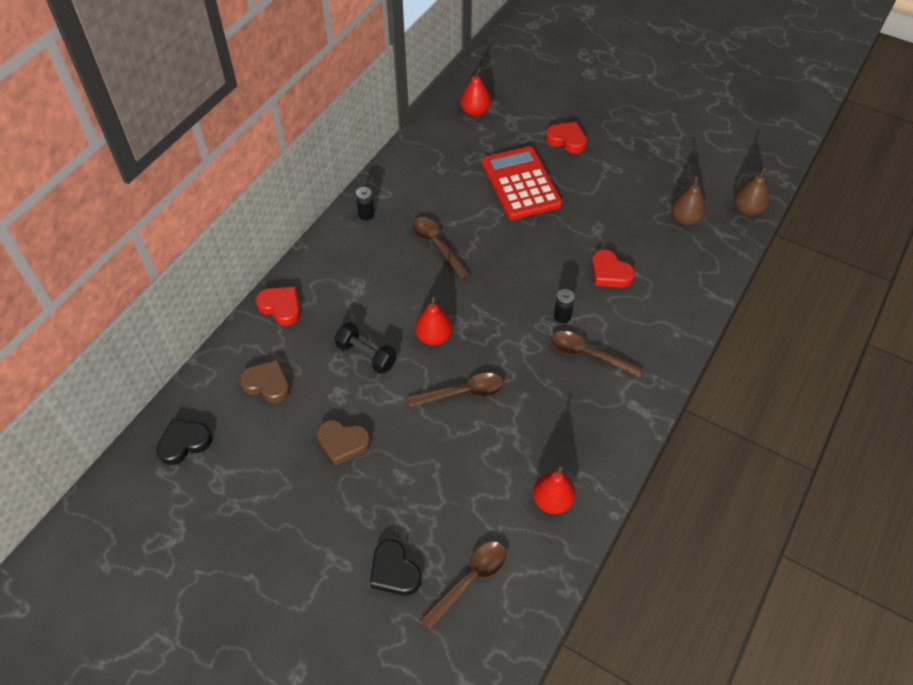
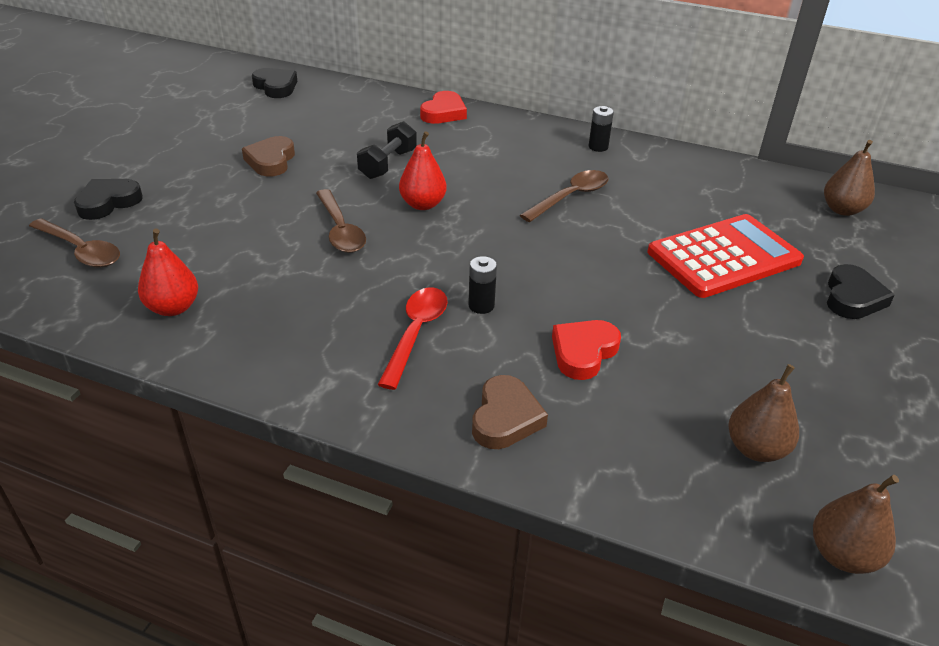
camera: 80 degrees right, 15 degrees down
(267, 384) = (344, 116): brown heart -> brown heart (505, 418)
(475, 111) = (842, 210): red pear -> brown pear
(566, 140) = (852, 298): red heart -> black heart
(588, 354) = (416, 333): brown spoon -> red spoon

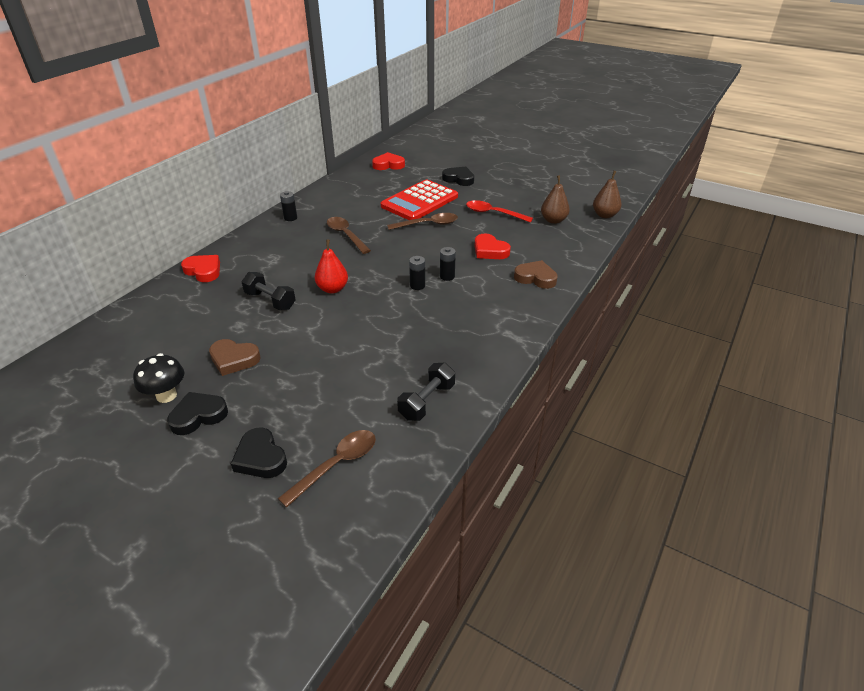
camera: 80 degrees left, 0 degrees up
(173, 308) = (427, 401): red pear -> black dumbbell
(215, 136) = (166, 395): none -> black mushroom
(276, 87) = (85, 359): black heart -> black heart (198, 416)
(340, 230) = (352, 325): brown spoon -> brown spoon (428, 224)
(416, 333) = (468, 300): red spoon -> red spoon (493, 213)
(447, 277) = (417, 286): none -> black battery
(723, 257) = (420, 201): red calculator -> red calculator turned 120 degrees counterclockwise
(842, 210) = (388, 165): brown pear -> red heart

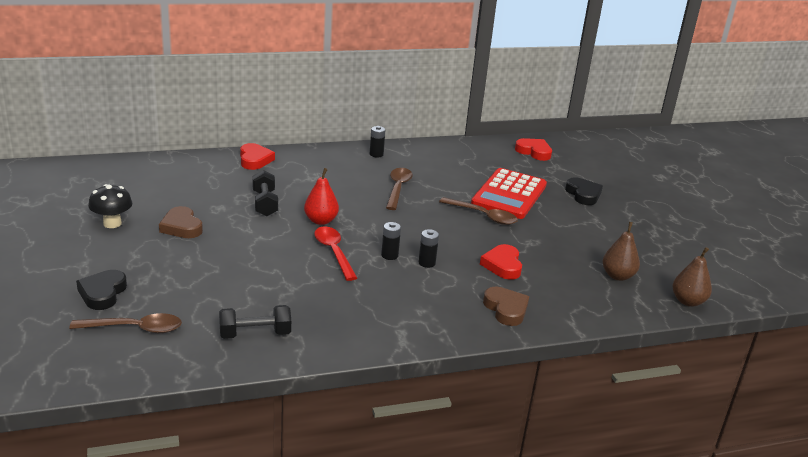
camera: 40 degrees right, 10 degrees down
(198, 416) = (109, 246): black heart -> none
(420, 201) = (509, 194): red calculator -> red calculator turned 60 degrees counterclockwise
(493, 213) = (564, 239): red spoon -> red spoon (334, 252)

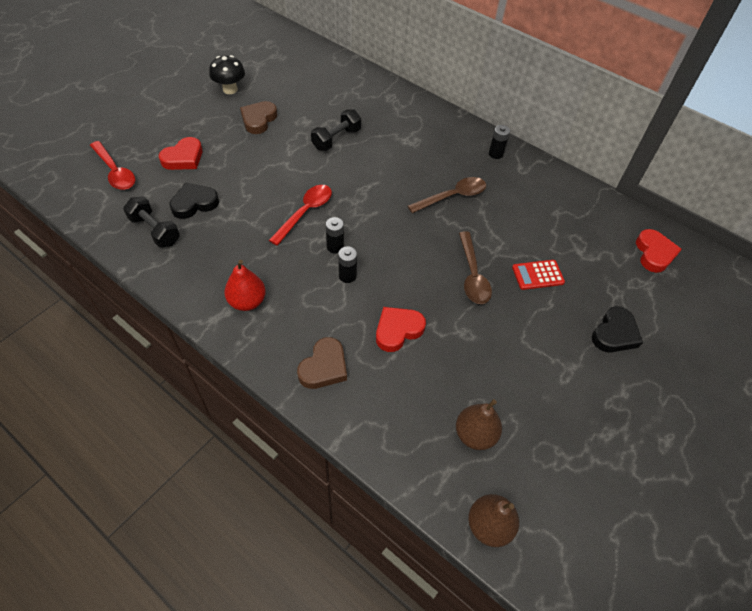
camera: 55 degrees right, 25 degrees up
(102, 293) = (143, 135): black heart -> black heart (194, 203)
(134, 328) = (115, 172): brown spoon -> red spoon
(254, 160) = (396, 98): red heart -> red heart (183, 158)
(321, 221) = (345, 180): red pear -> red pear (247, 301)
(509, 194) = (537, 275): red calculator -> red calculator, size x0.47

